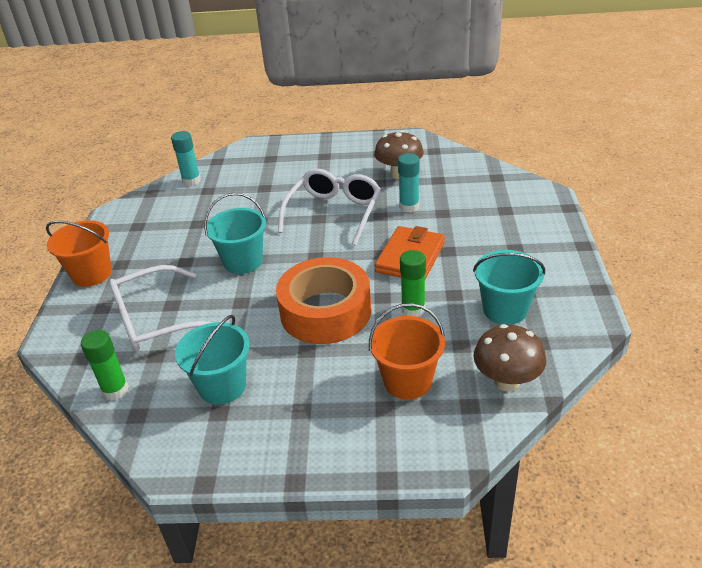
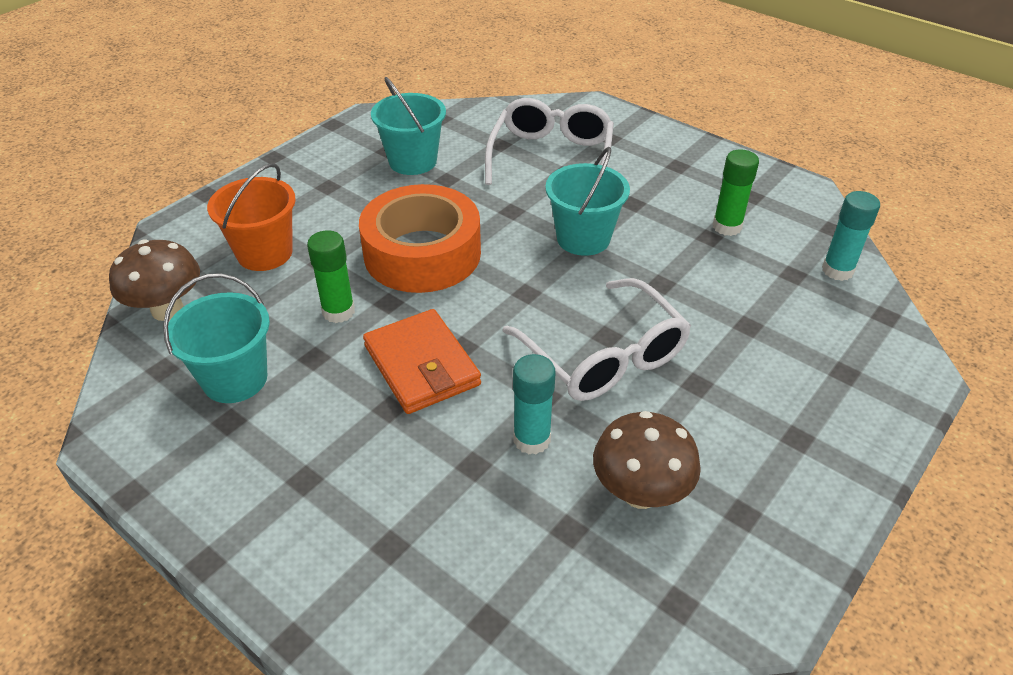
camera: 125 degrees right, 5 degrees up
(91, 274) = (678, 145): orange bucket -> none
(115, 390) = (483, 116): green glue stick -> green glue stick (727, 227)

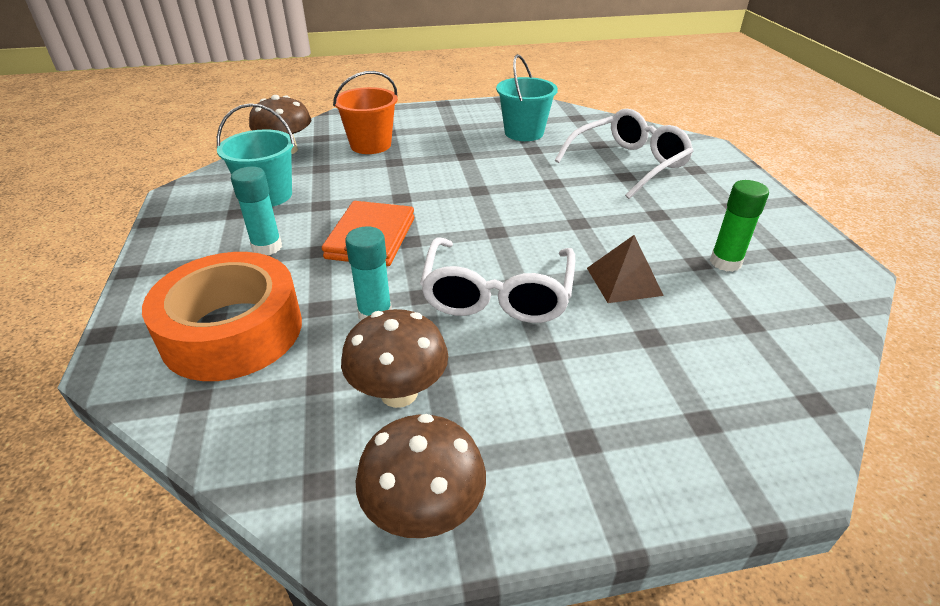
camera: 40 degrees right, 5 degrees down
(338, 312) = (366, 189): green glue stick -> none
(422, 253) = (459, 181): orange tape -> orange tape (232, 331)
(583, 238) = (585, 219): turquoise bucket -> none
(679, 286) = (624, 281): none -> brown pyramid
(767, 563) = (424, 511): none -> brown mushroom
(837, 270) = (804, 342): turquoise glue stick -> turquoise glue stick (267, 247)

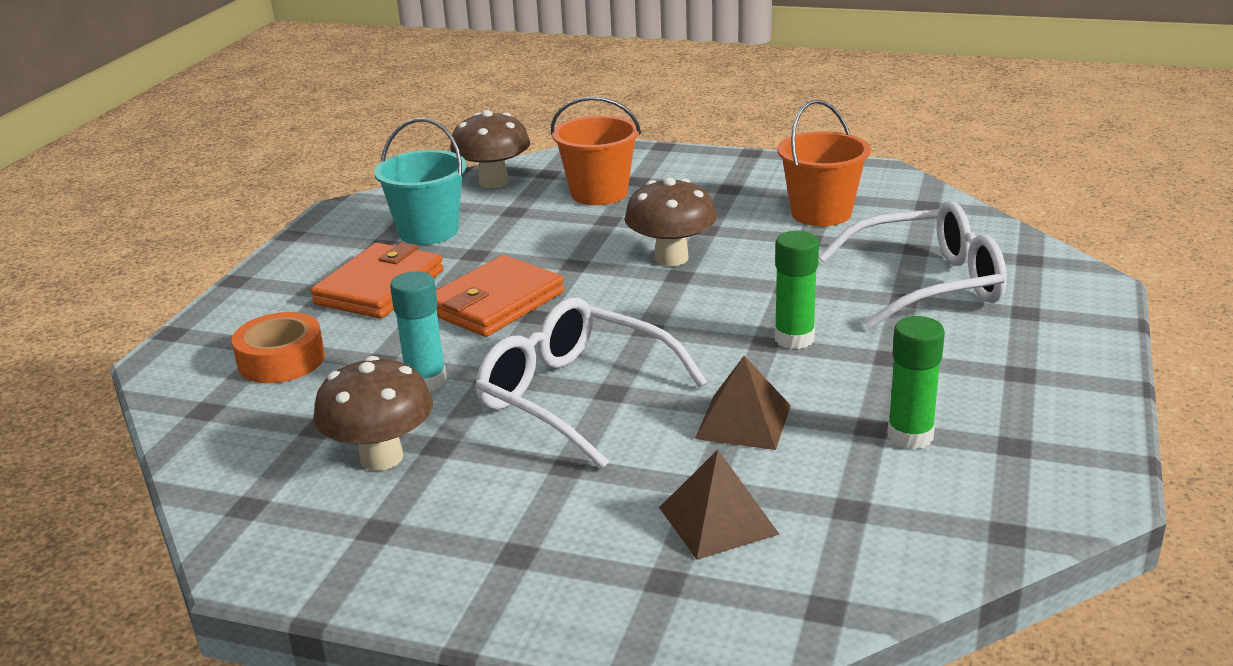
camera: 30 degrees right, 10 degrees down
(232, 331) = (281, 360): orange tape -> orange tape, size x0.56
(267, 247) = (380, 287): turquoise glue stick -> orange wallet
(424, 511) = (313, 556): brown mushroom -> brown mushroom (671, 258)
(497, 295) = (574, 396): white glasses -> white glasses turned 90 degrees clockwise
(524, 133) = (821, 213): turquoise bucket -> orange bucket
(593, 216) = (794, 339): none -> green glue stick
(685, 360) = (718, 520): none -> brown pyramid

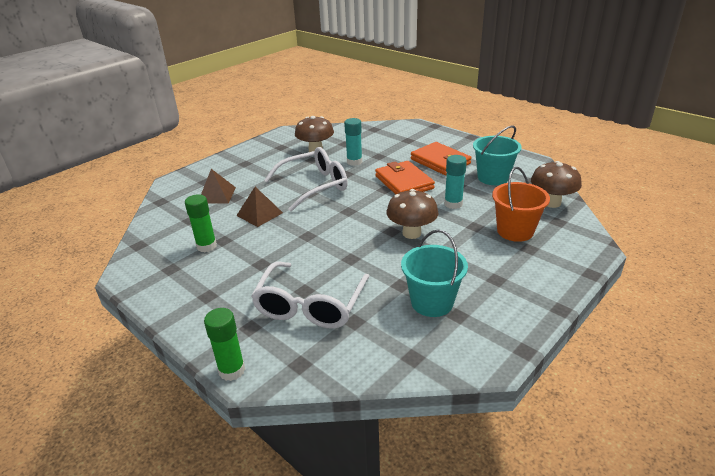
camera: 115 degrees right, 5 degrees up
(281, 360) = (395, 141): orange tape -> none
(549, 245) = (453, 204): none -> turquoise glue stick
(794, 339) = (302, 244): green glue stick -> green glue stick (232, 370)
(821, 213) = (432, 302): orange bucket -> turquoise bucket

